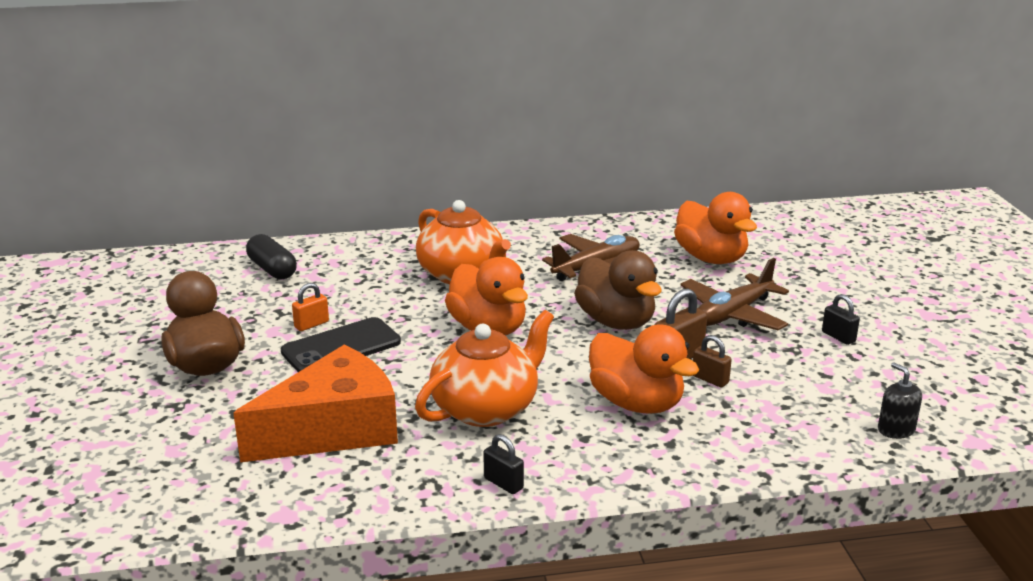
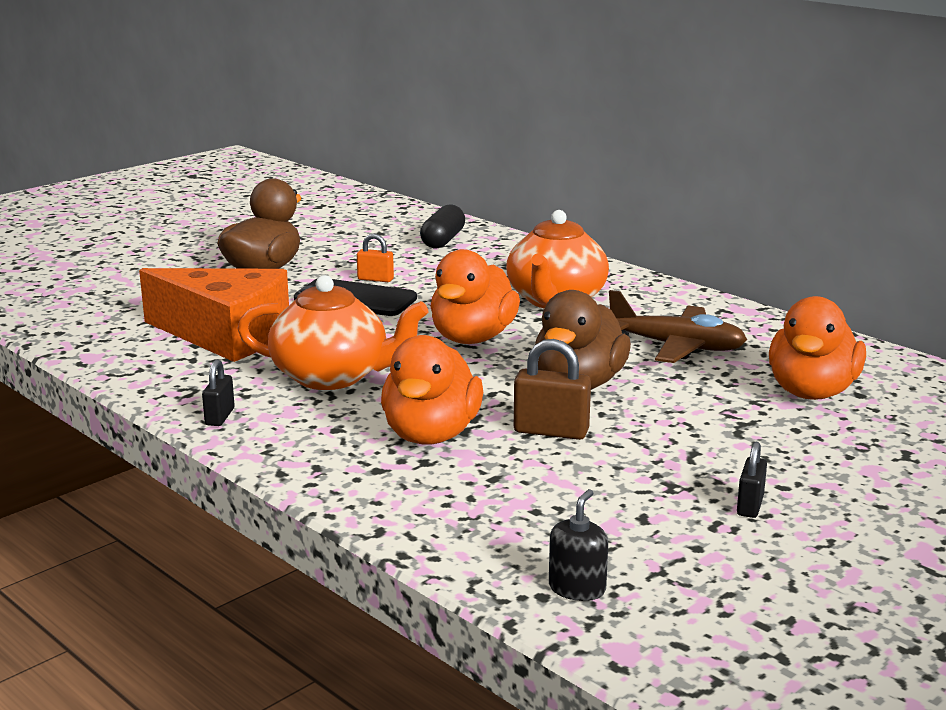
camera: 55 degrees right, 5 degrees down
(710, 379) = (532, 458): brown padlock -> none
(733, 314) = (697, 435): brown plane -> none

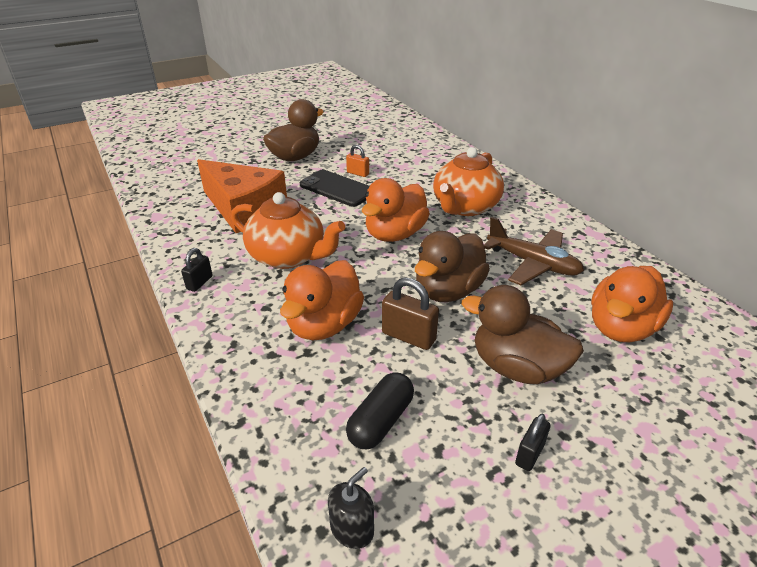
camera: 15 degrees right, 15 degrees up
(443, 240) = (414, 146): black capsule -> black capsule (381, 421)
(702, 441) = (517, 368): none -> brown duck

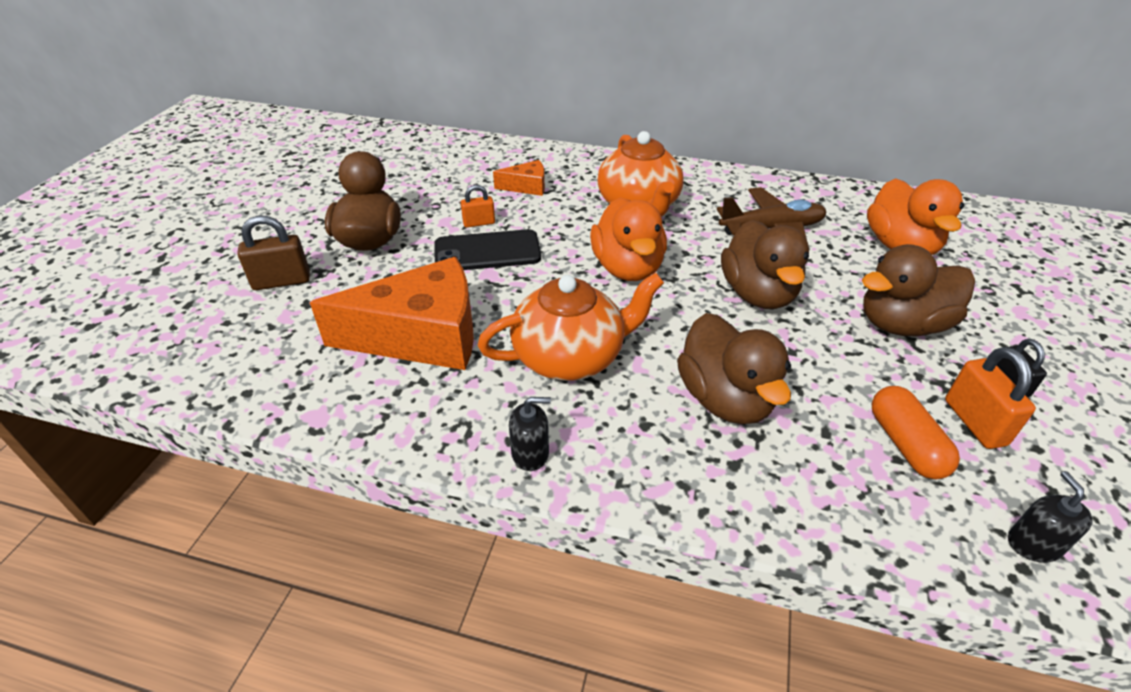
camera: 45 degrees left, 5 degrees up
(199, 283) = (530, 453): black padlock -> black soap dispenser
(324, 325) = (725, 399): orange duck -> brown duck
(381, 421) = (905, 444): black capsule -> orange capsule
(408, 336) = (800, 356): brown padlock -> brown padlock (282, 281)
(416, 167) = (527, 187): none -> orange cheese
(452, 449) = (974, 422): none -> orange padlock

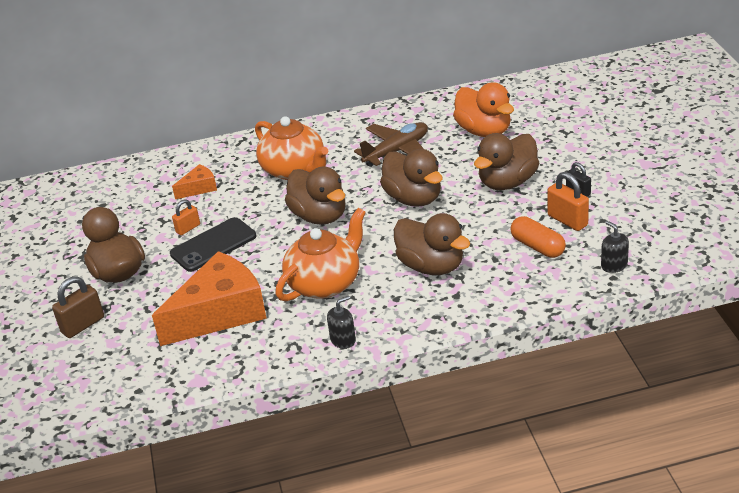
camera: 25 degrees left, 5 degrees down
(627, 268) = (319, 216): orange duck -> brown duck

